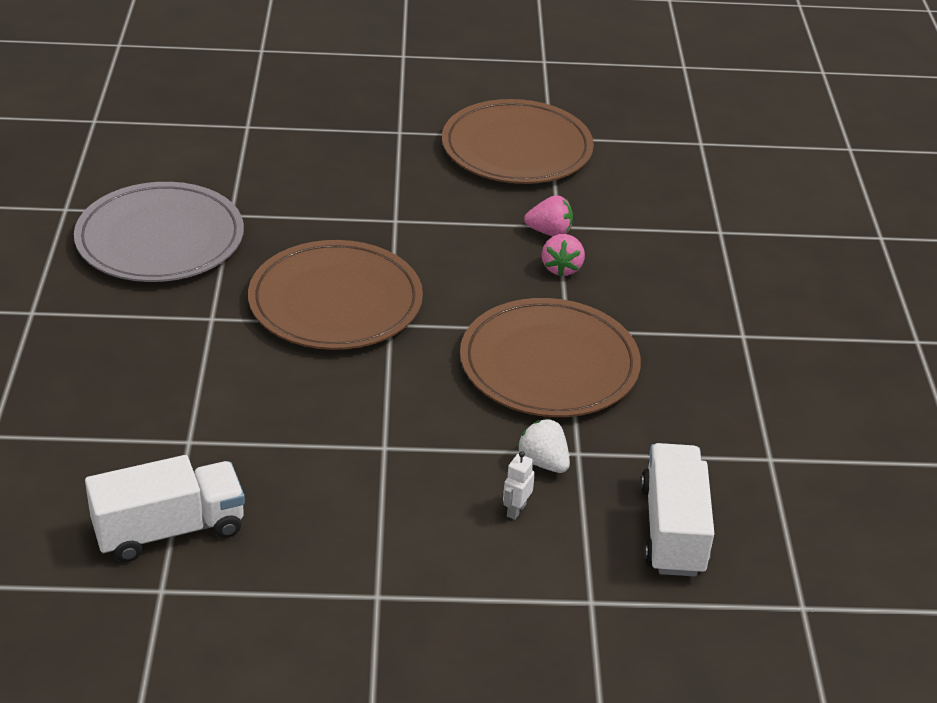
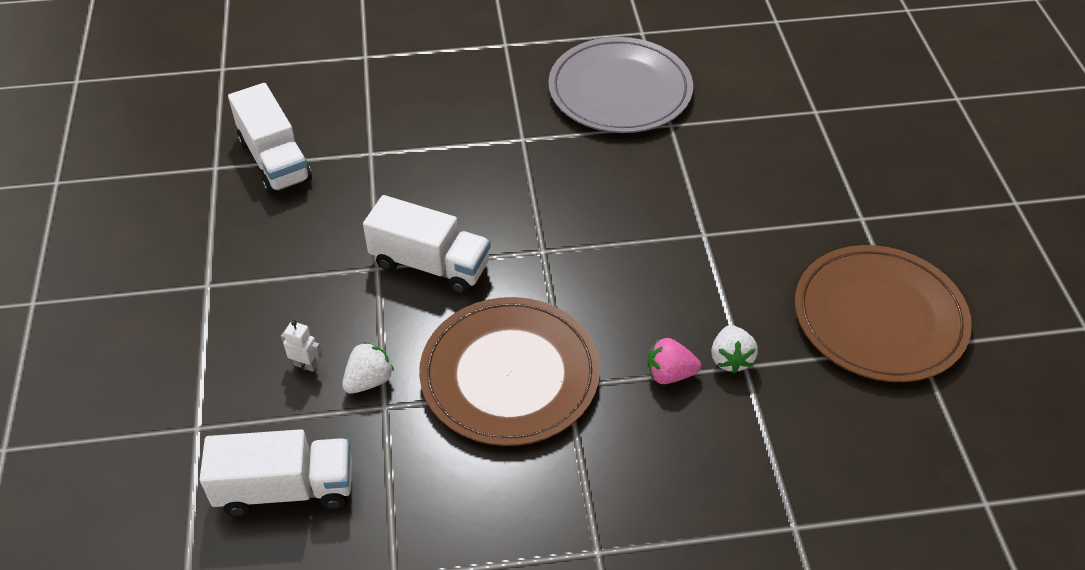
camera: 85 degrees right, 10 degrees up
(335, 301) = (565, 210): brown plate -> none
(390, 405) = (430, 264): none -> white truck
(549, 232) = (730, 359): pink strawberry -> white strawberry

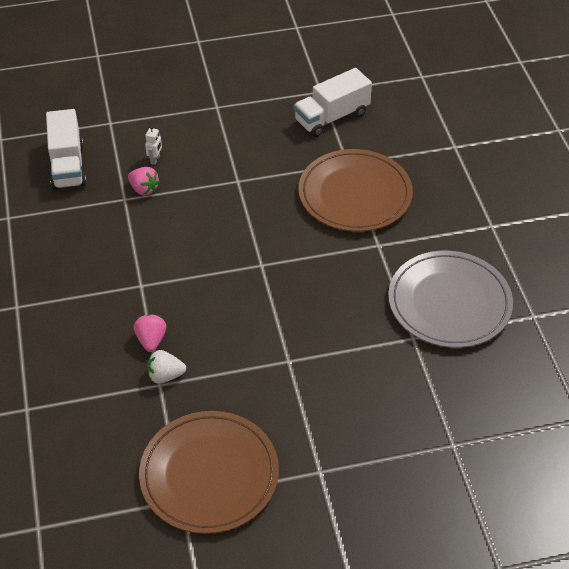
camera: 85 degrees right, 0 degrees up
(369, 380) = (144, 189): white strawberry -> pink strawberry
(430, 264) = (242, 206): white truck -> none
(510, 375) = (149, 255): brown plate -> brown plate (355, 194)

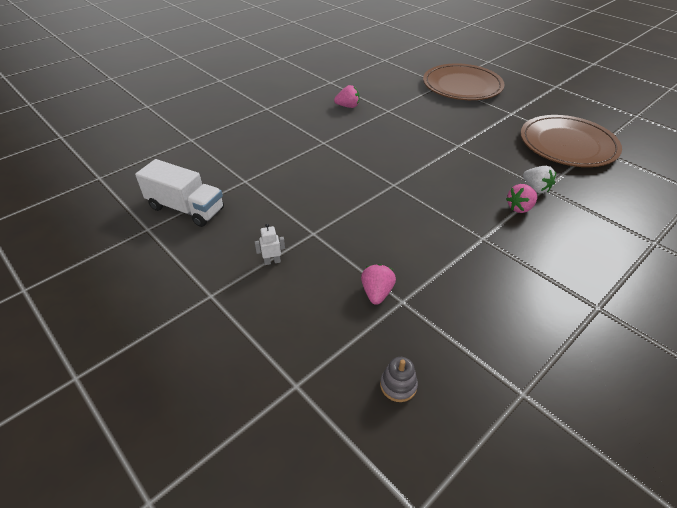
camera: 120 degrees left, 5 degrees down
(68, 165) = (398, 385): white truck -> grey stacking toy
(155, 160) = (328, 306): white robot -> white robot (272, 261)
(355, 194) = (279, 166): brown plate -> brown plate (462, 86)
(449, 302) = (348, 106): grey plate -> pink strawberry

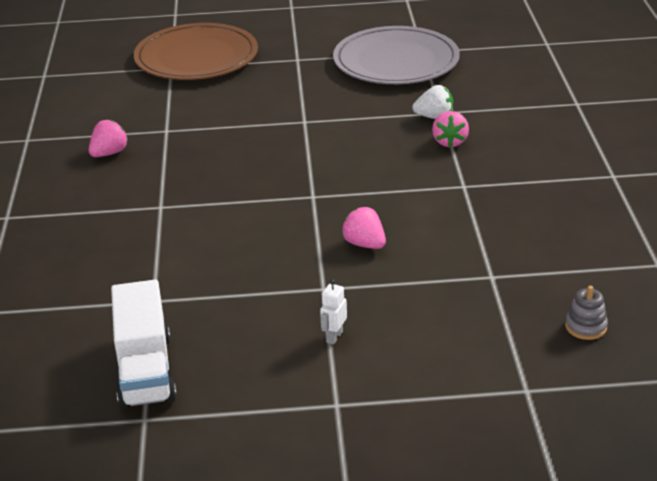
camera: 50 degrees left, 10 degrees down
(186, 208) = (145, 370): white truck -> white truck turned 105 degrees clockwise
(377, 293) = (463, 286): pink strawberry -> pink strawberry (364, 244)
(567, 144) = (396, 61): brown plate -> grey plate

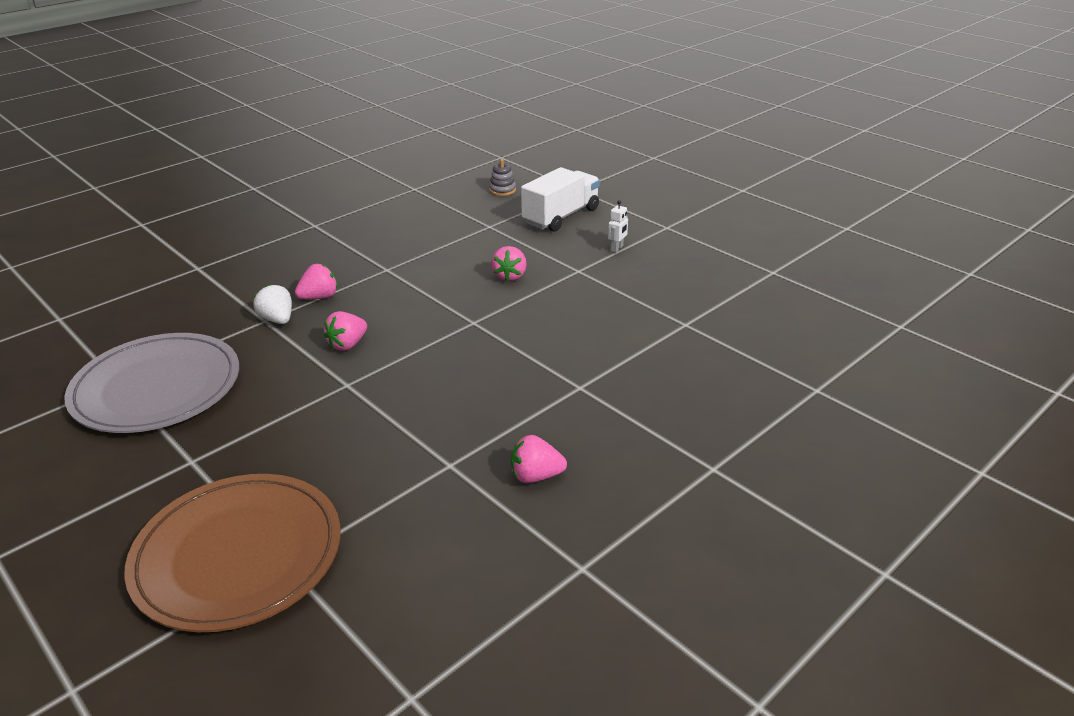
camera: 130 degrees left, 0 degrees up
(145, 370) = (743, 291): white truck -> white truck (561, 216)
(334, 337) = (617, 248): white robot -> white robot turned 45 degrees counterclockwise
(356, 135) = (347, 344): none -> pink strawberry

